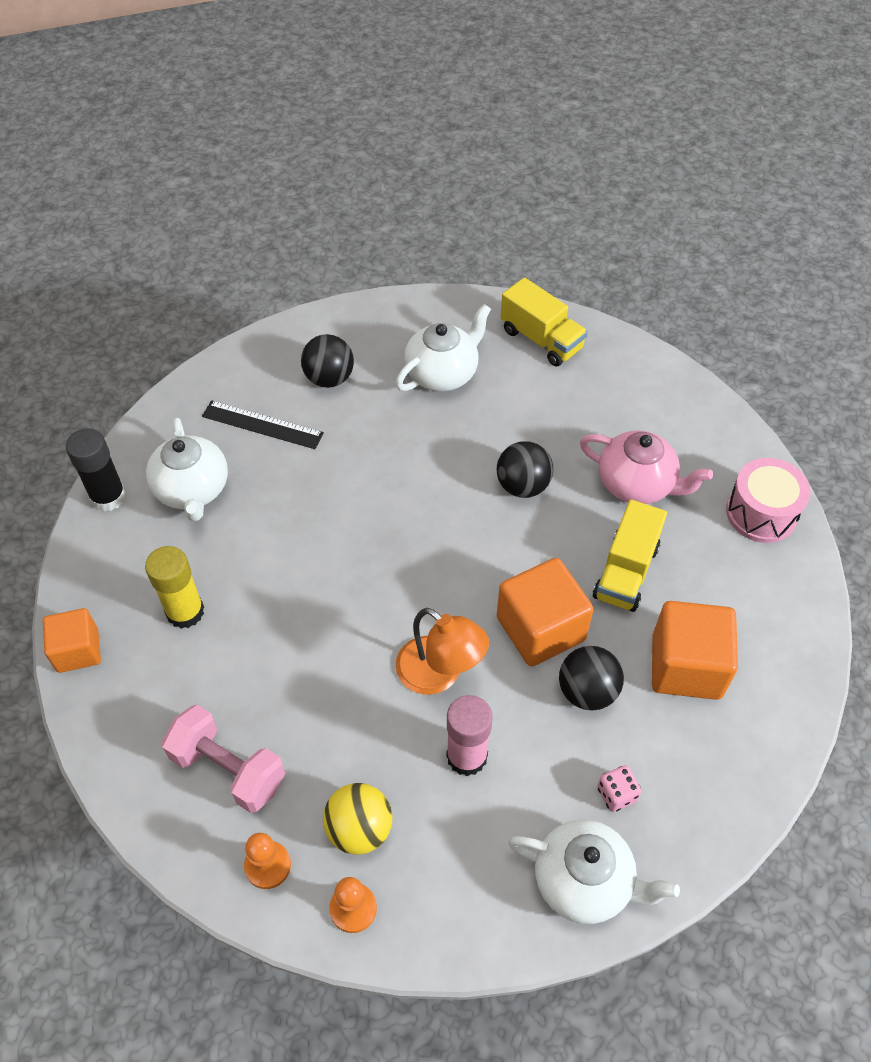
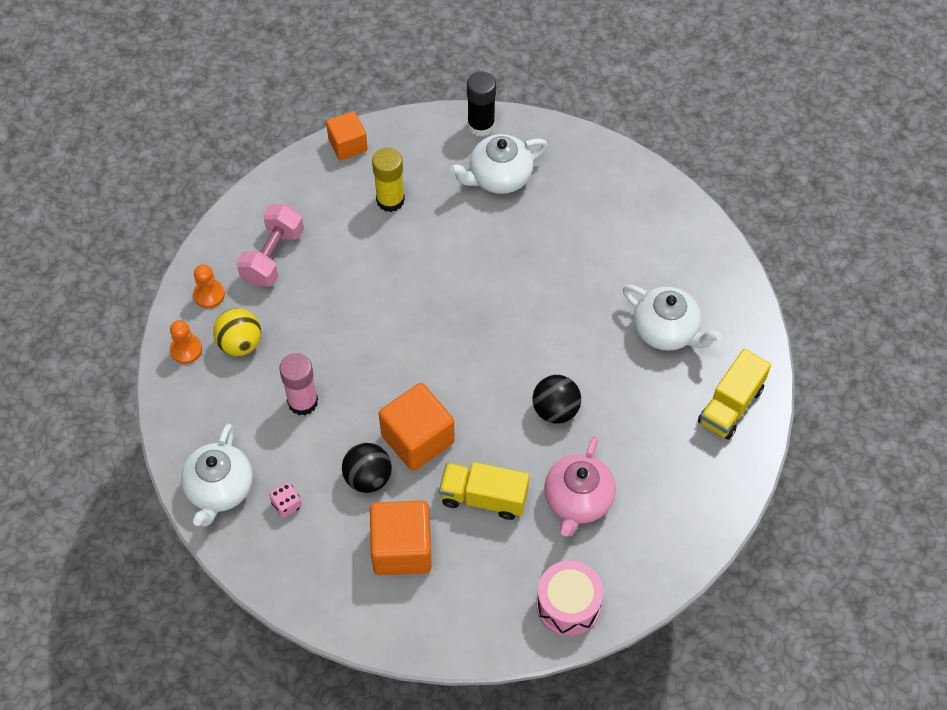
camera: 80 degrees right, 5 degrees up
(262, 425) = (575, 208): black ruler -> none
(329, 378) = (637, 245): black ball -> none
(439, 674) = (366, 374): orange lamp -> none

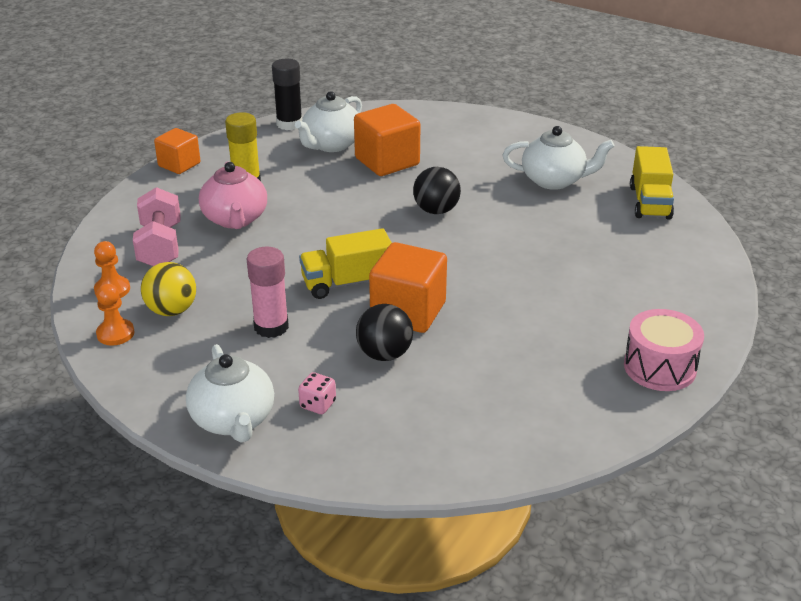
camera: 30 degrees left, 25 degrees down
(402, 549) = (466, 390): orange cube -> orange cube (387, 161)
(484, 497) = (508, 326): yellow truck -> yellow truck (347, 283)
(555, 410) = (513, 252): black ball -> black ball (436, 210)
(578, 500) = (592, 298): pink teapot -> pink teapot (235, 219)

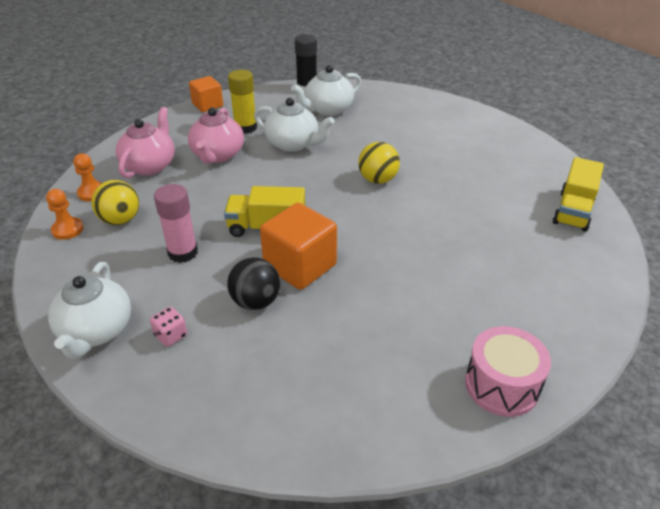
camera: 20 degrees right, 5 degrees up
(160, 246) = (150, 165): pink dumbbell -> pink teapot
(387, 161) = (362, 131): orange cube -> none
(436, 210) = (378, 180): black ball -> yellow ball
(554, 180) = (494, 173): white teapot -> white teapot (293, 144)

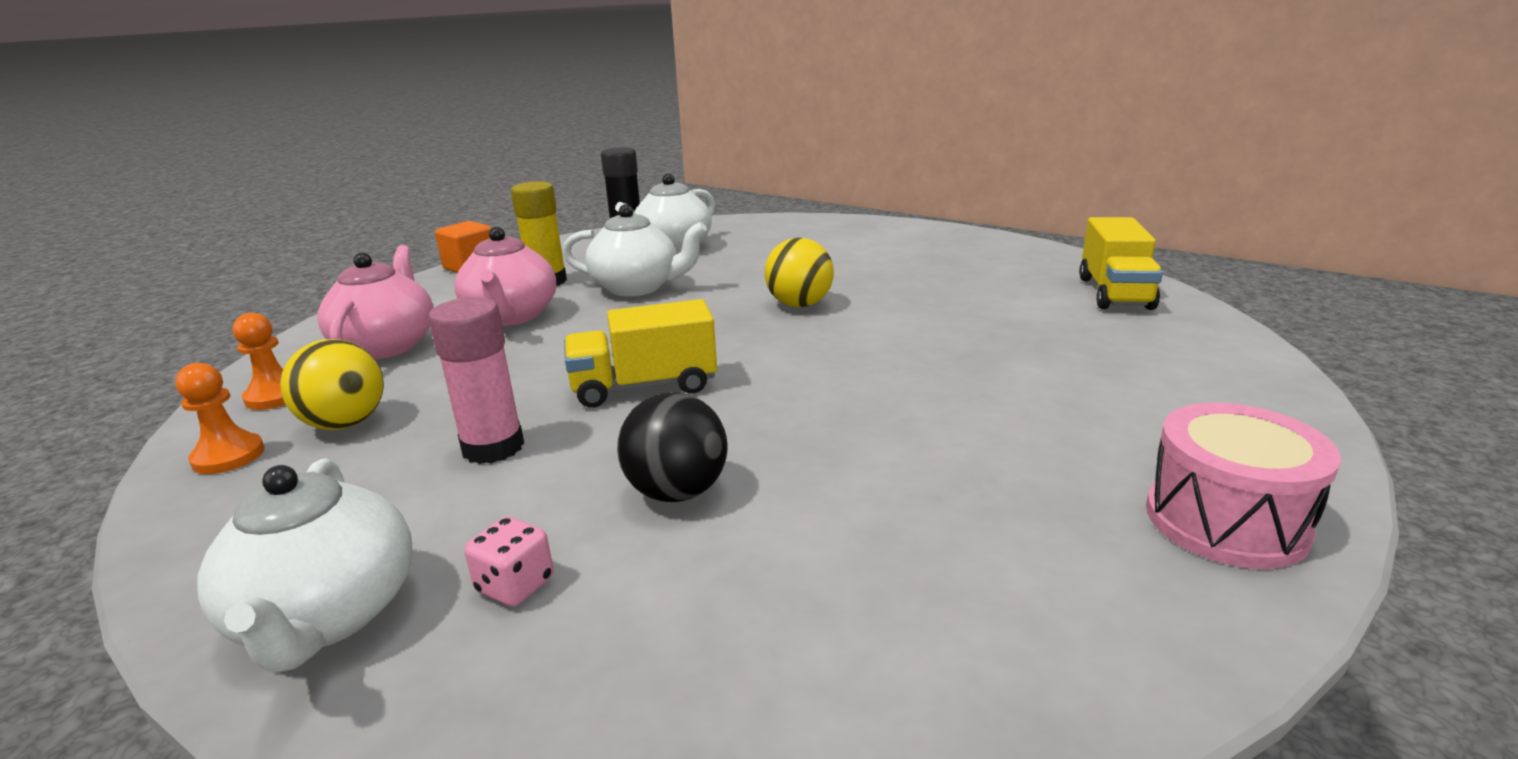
camera: 15 degrees left, 15 degrees down
(300, 266) = (734, 426): orange cube -> none

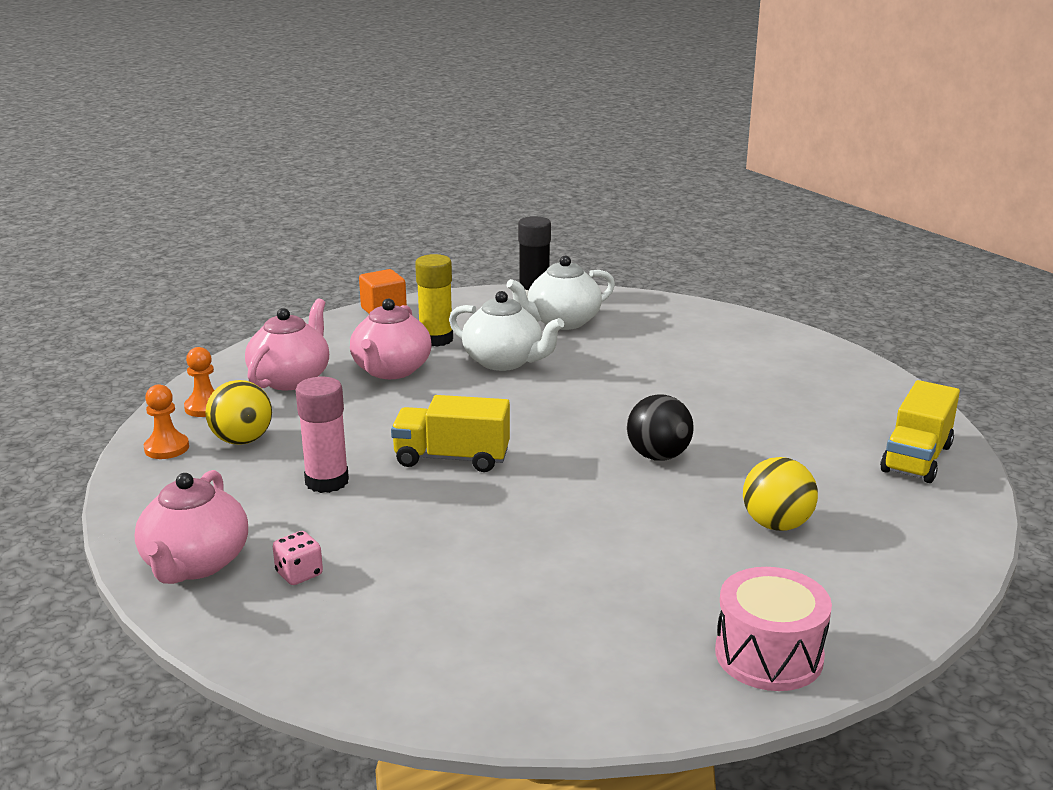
camera: 20 degrees right, 0 degrees up
(327, 616) = (195, 564): white teapot -> pink teapot
(677, 492) = (424, 542): black ball -> black ball (658, 456)
(799, 305) = (624, 409): yellow ball -> yellow ball (776, 524)

